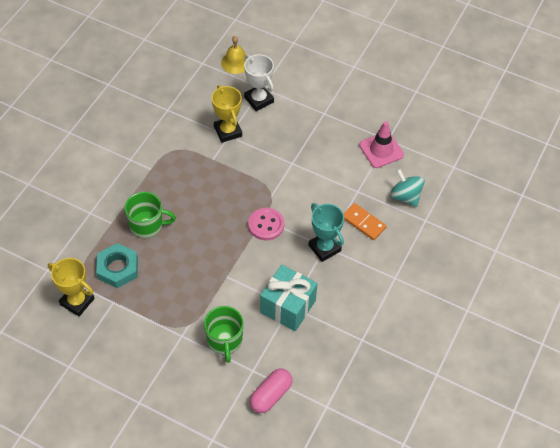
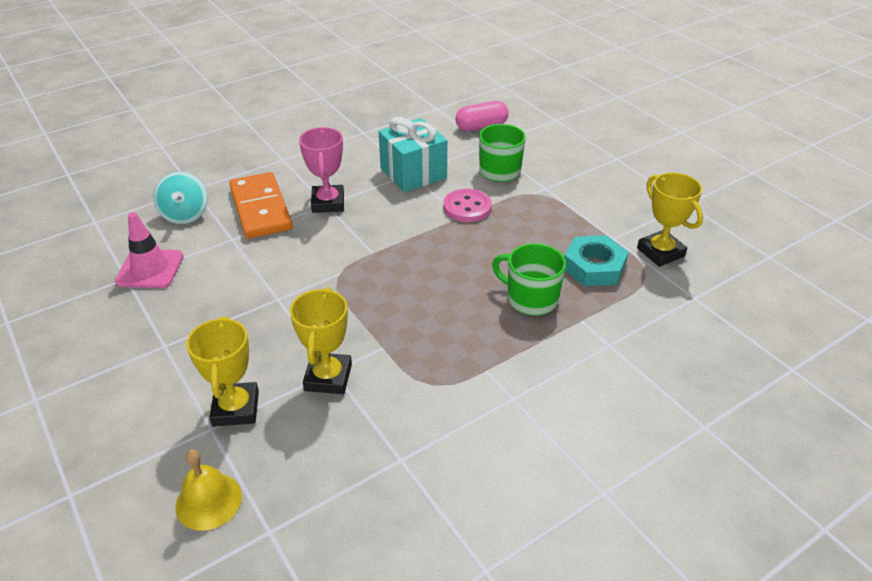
camera: 150 degrees left, 15 degrees down
(259, 99) = (236, 408): white trophy -> yellow trophy
(266, 225) = (374, 245): pink button -> pink button (467, 207)
(324, 248) = (328, 203): turquoise trophy -> pink trophy
(363, 223) = (261, 209): orange domino -> orange domino, size x1.63

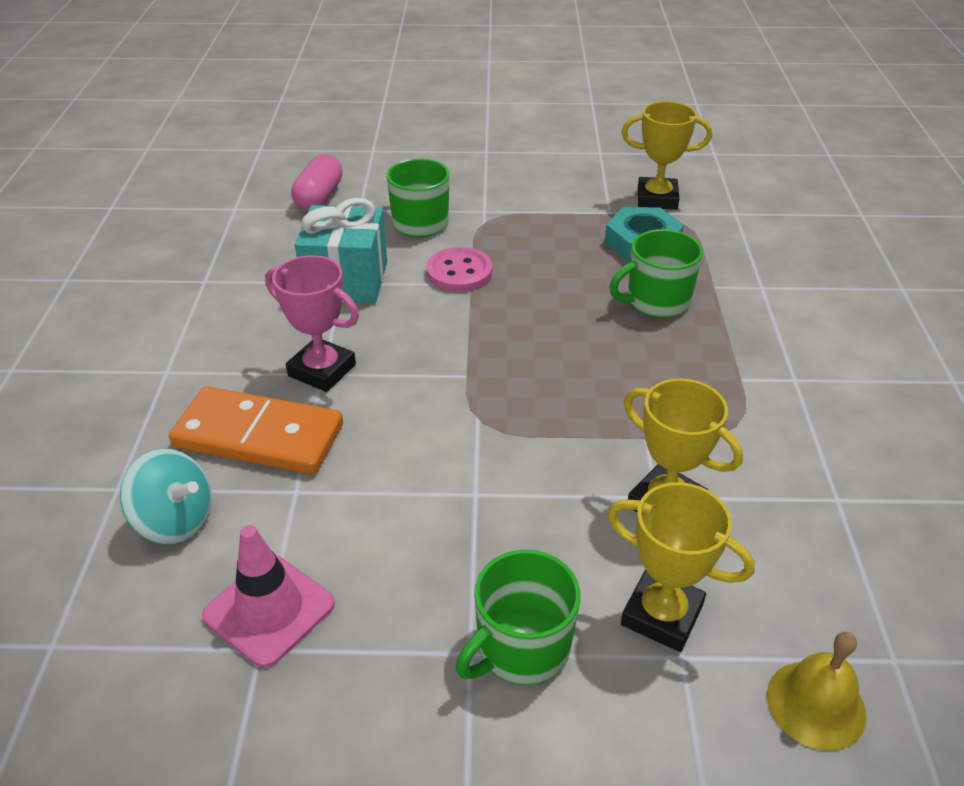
camera: 55 degrees left, 0 degrees up
(177, 362) = (521, 648): none -> green mug

